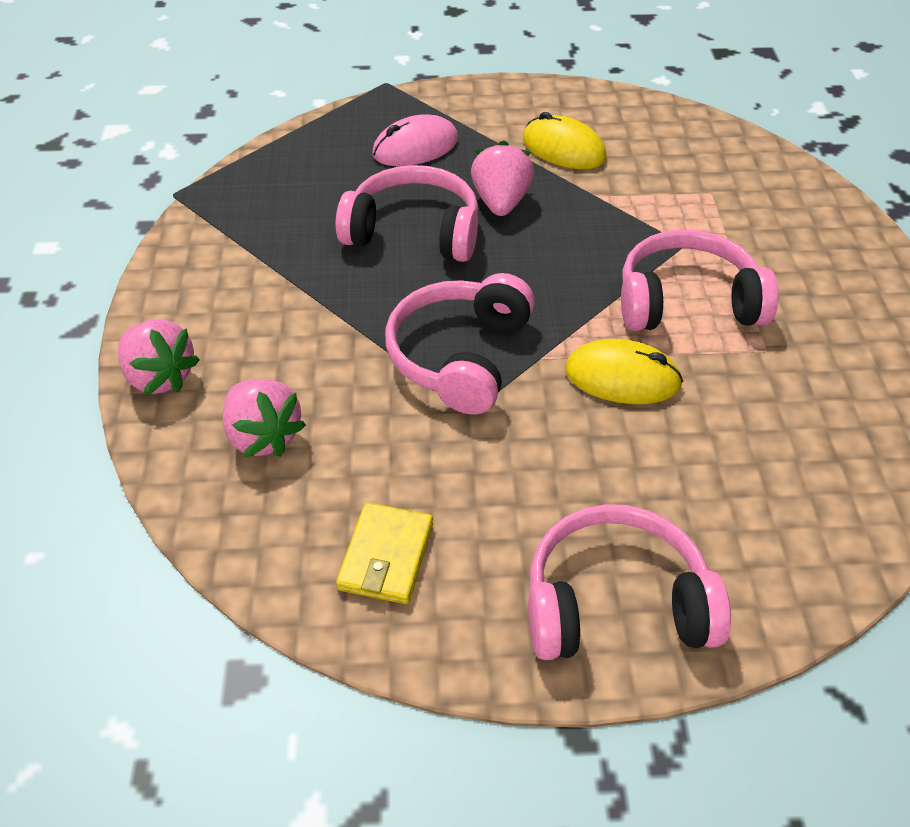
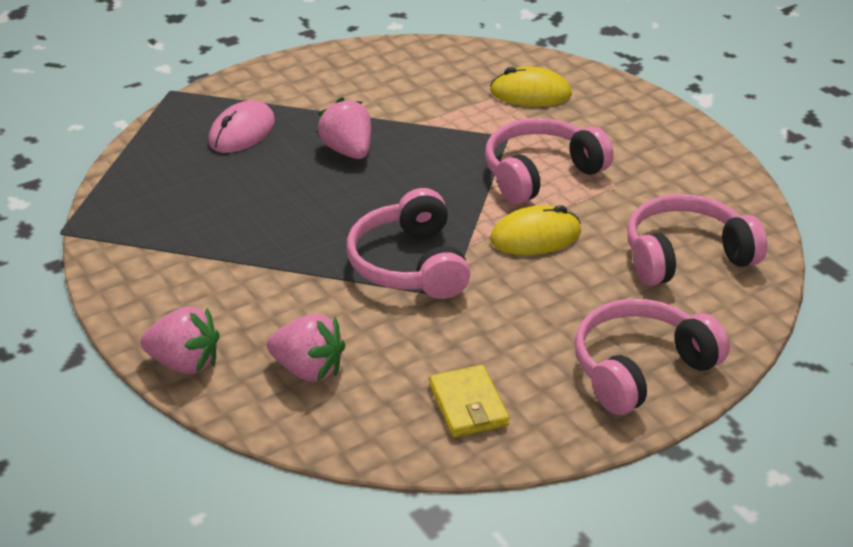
camera: 30 degrees left, 10 degrees down
(414, 232) = (297, 193): pink headphones -> pink headphones (686, 256)
(563, 149) = (363, 98): yellow mouse -> yellow mouse (530, 93)

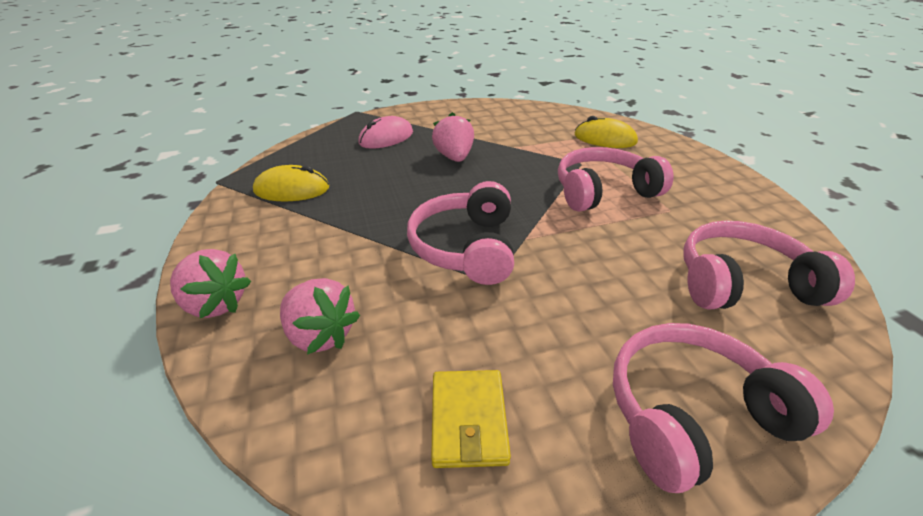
camera: 15 degrees right, 0 degrees up
(535, 236) = (589, 241): yellow mouse -> yellow mouse (292, 189)

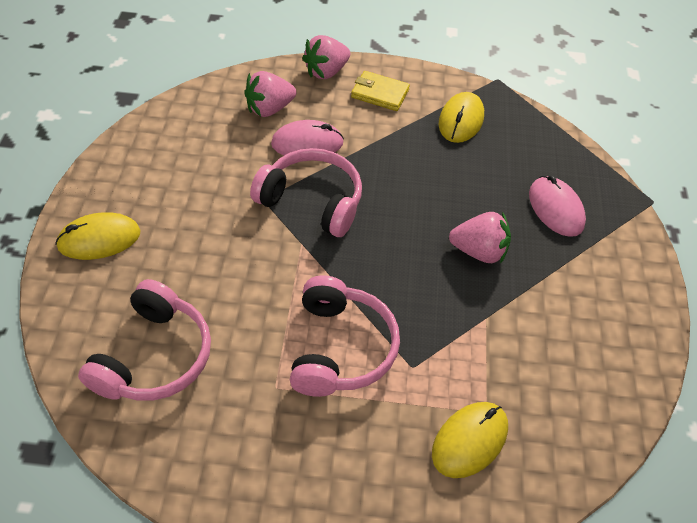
camera: 110 degrees right, 15 degrees up
(377, 277) = (307, 143): none -> pink mouse
(468, 420) = (170, 149): yellow wallet -> yellow wallet (380, 93)
(692, 414) = (99, 239): pink headphones -> yellow mouse

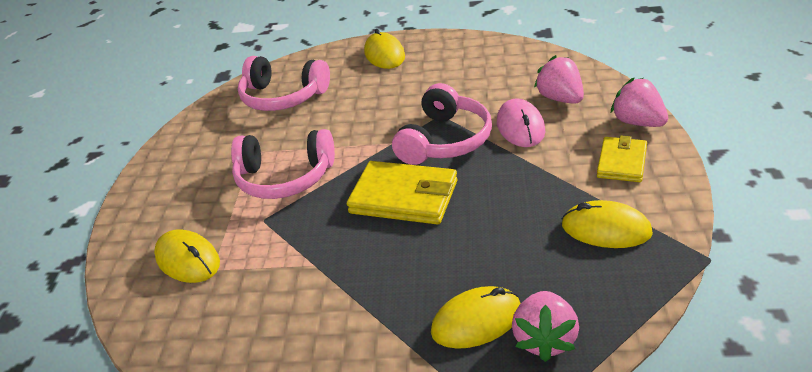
camera: 95 degrees right, 15 degrees down
(397, 241) = (404, 197): none -> yellow wallet
(478, 251) = (399, 255): pink strawberry -> pink strawberry (545, 339)
(555, 209) = (476, 321): pink mouse -> yellow mouse

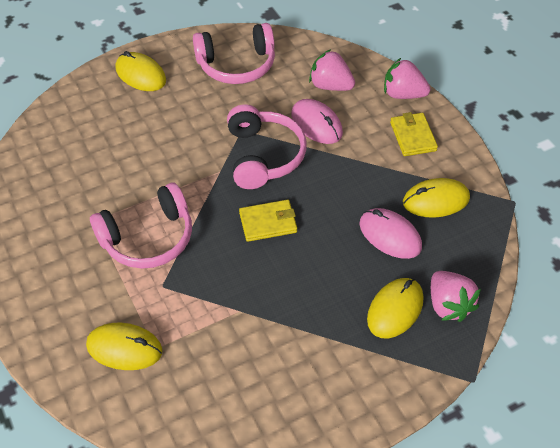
camera: 35 degrees left, 15 degrees up
(283, 97) = (75, 151): pink headphones -> pink headphones (237, 65)
(404, 197) = (268, 222): yellow wallet -> yellow wallet, size x0.62
(525, 247) = (390, 235): none -> pink mouse

